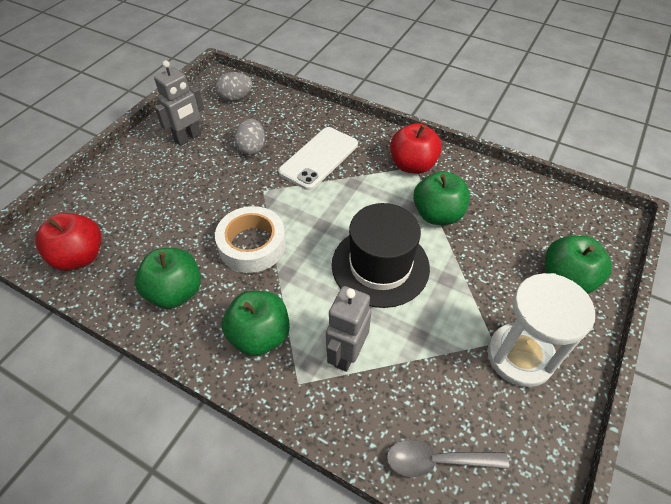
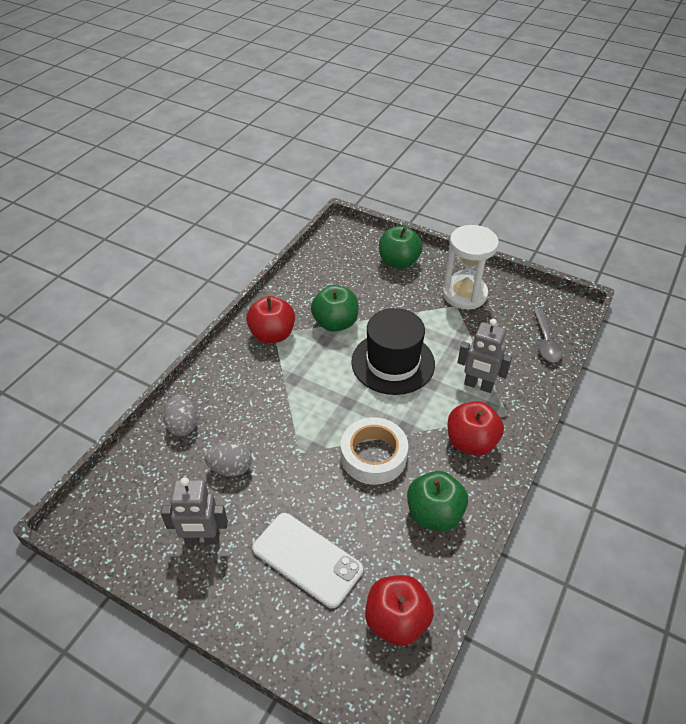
camera: 90 degrees left, 5 degrees down
(188, 138) = (202, 539): grey robot -> grey robot turned 135 degrees clockwise
(235, 98) = (129, 495): grey egg -> grey egg (183, 425)
(260, 335) = (471, 442): green apple -> red apple
(319, 158) = (255, 406): white phone -> white phone (307, 559)

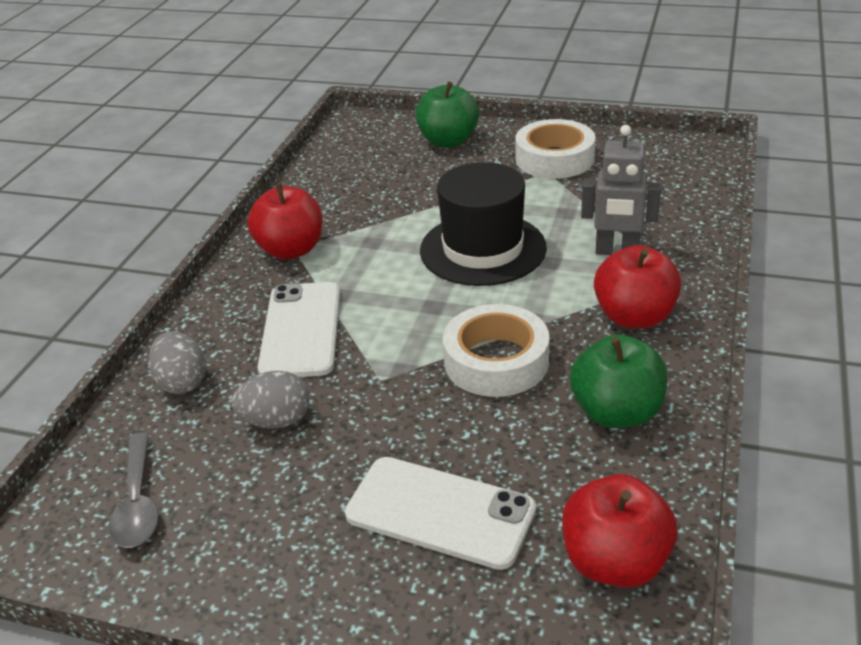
camera: 10 degrees left, 10 degrees down
(202, 539) = (257, 523): grey robot -> none
(262, 402) = (301, 330): none -> white phone
(335, 323) = (381, 221): green apple -> none
(464, 294) = (554, 159): white hourglass -> white tape
(545, 342) = (688, 188): grey spoon -> grey spoon (138, 502)

